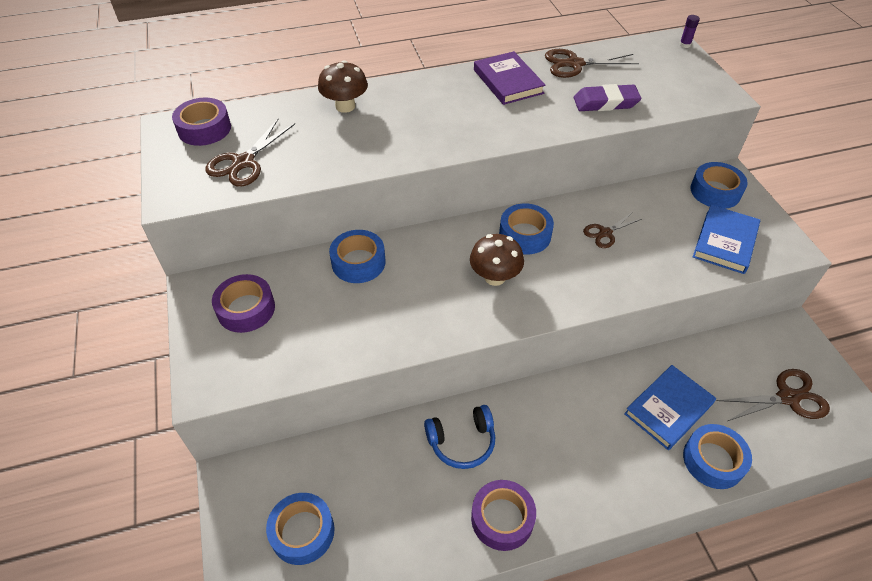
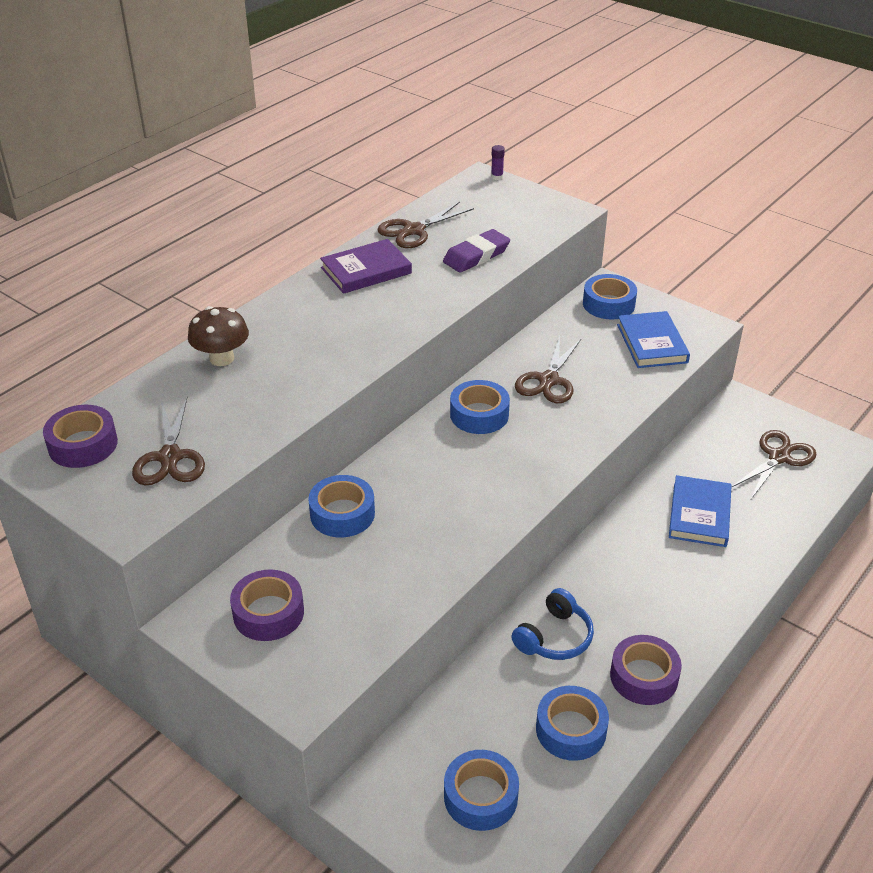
camera: 35 degrees left, 10 degrees down
(495, 277) = (486, 464): brown mushroom -> none
(508, 81) = (366, 270): purple book -> purple book turned 60 degrees counterclockwise
(605, 233) = (548, 380): brown scissors -> brown scissors, size x1.58
(713, 460) = (764, 535): blue tape -> blue tape (571, 730)

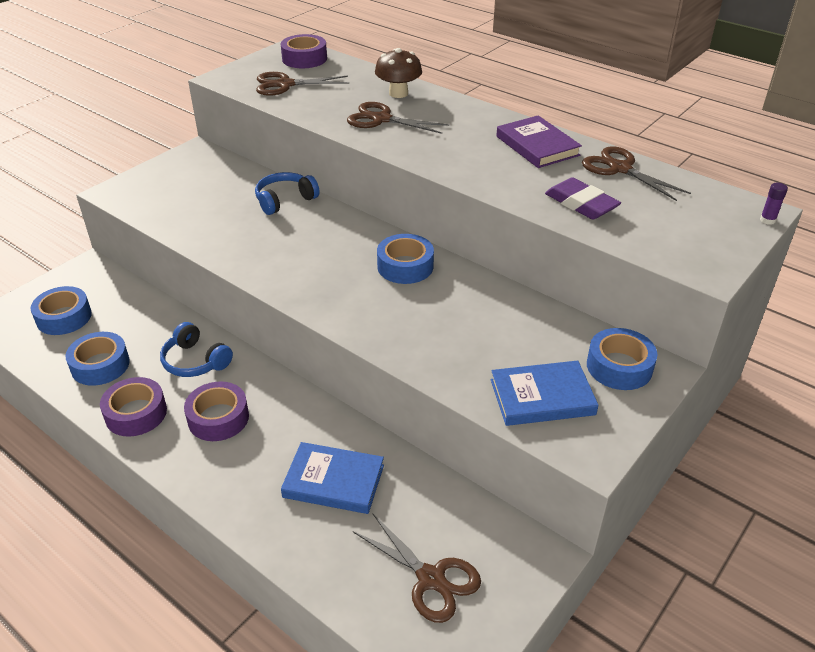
camera: 90 degrees right, 0 degrees up
(268, 613) = (194, 176): purple tape -> purple tape (218, 418)
(342, 514) = (285, 200): blue tape -> blue headphones
(548, 380) = (461, 311): brown scissors -> brown scissors (381, 119)

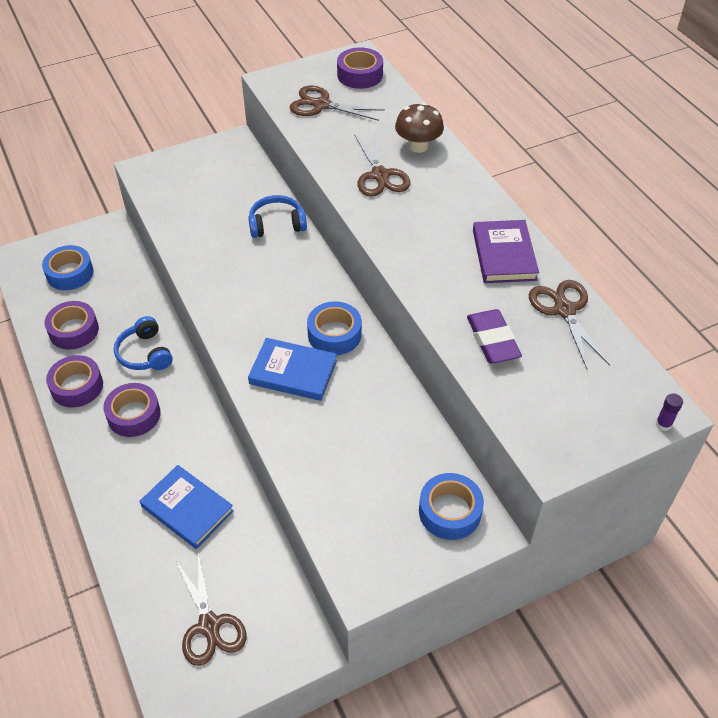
camera: 25 degrees right, 10 degrees up
(100, 365) = (74, 330): blue tape -> purple tape
(381, 119) = (380, 175): brown scissors -> brown scissors turned 150 degrees counterclockwise
(542, 397) = (360, 514): blue book -> blue book (293, 372)

